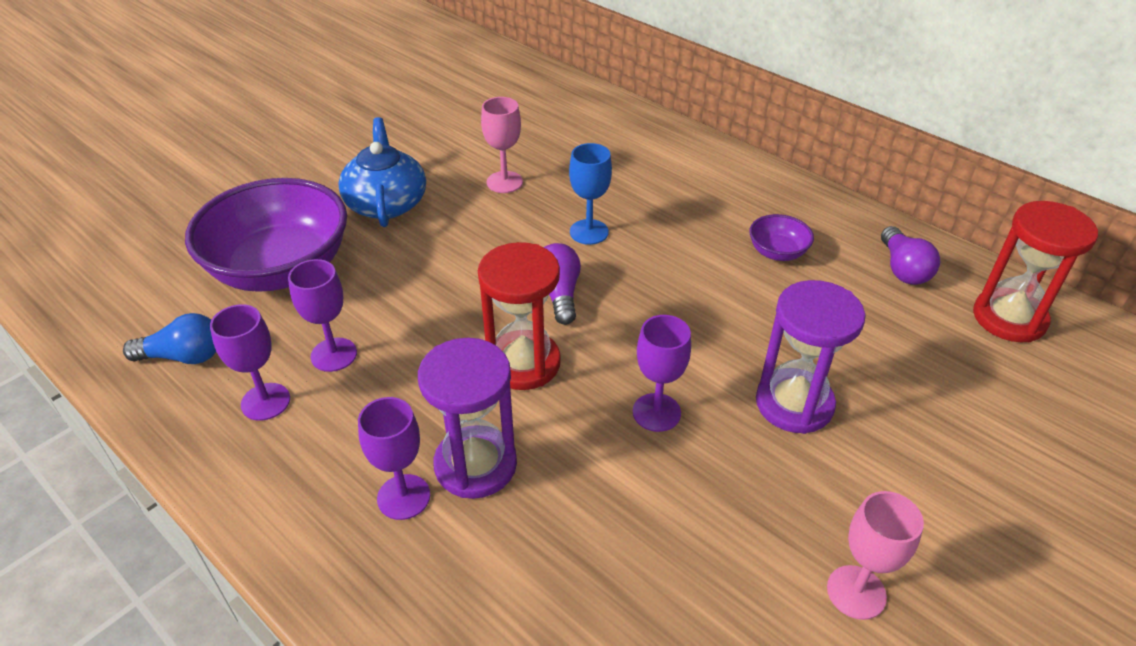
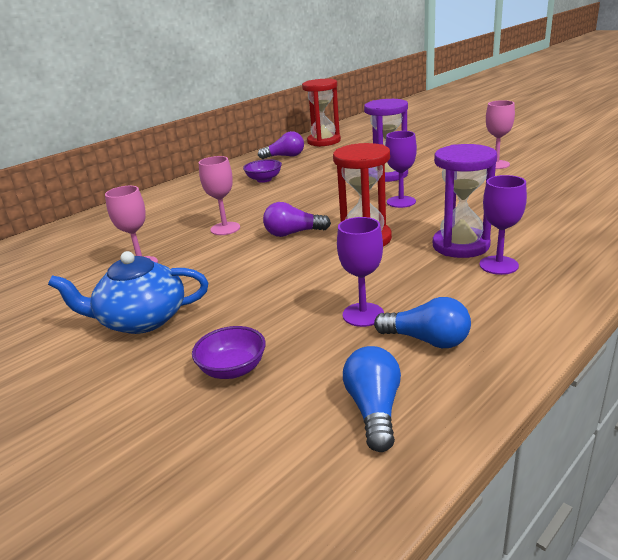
camera: 85 degrees left, 15 degrees down
(265, 402) = (427, 340): purple goblet -> blue light bulb
(281, 269) = (233, 369): purple bowl -> purple bowl, size x0.43
(589, 232) = (225, 228): blue goblet -> pink goblet

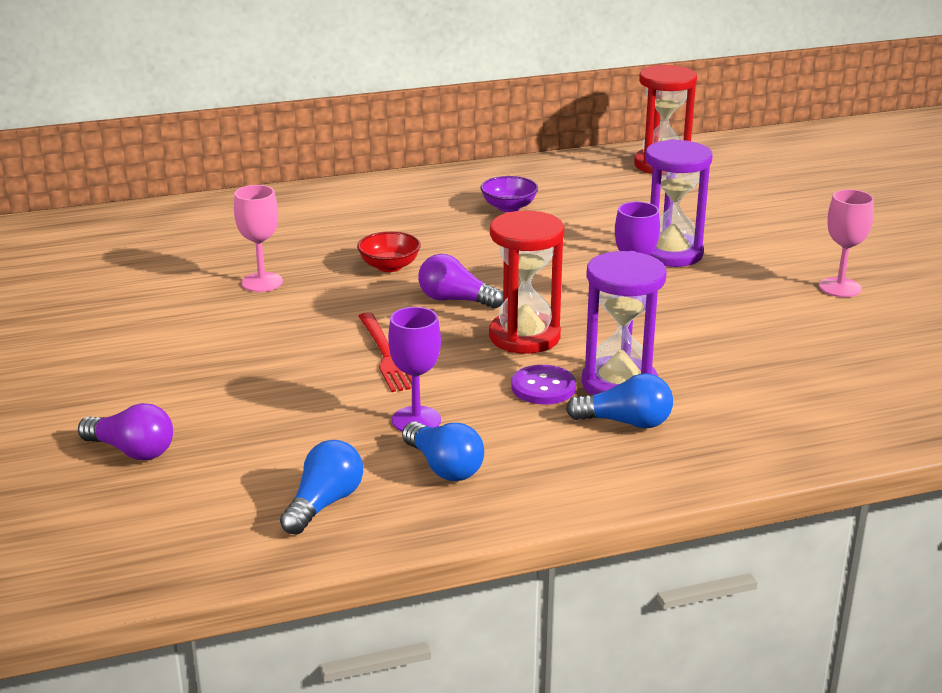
camera: 25 degrees right, 0 degrees up
(141, 320) = (210, 346): blue teapot -> none
(225, 228) = (389, 266): pink goblet -> red bowl
(233, 369) = (245, 424): purple bowl -> none
(285, 156) = (578, 176): purple light bulb -> purple light bulb (132, 451)
(286, 280) = (386, 355): none -> red fork
(418, 263) = (543, 387): none -> purple button
(498, 265) = (626, 422): purple goblet -> blue light bulb

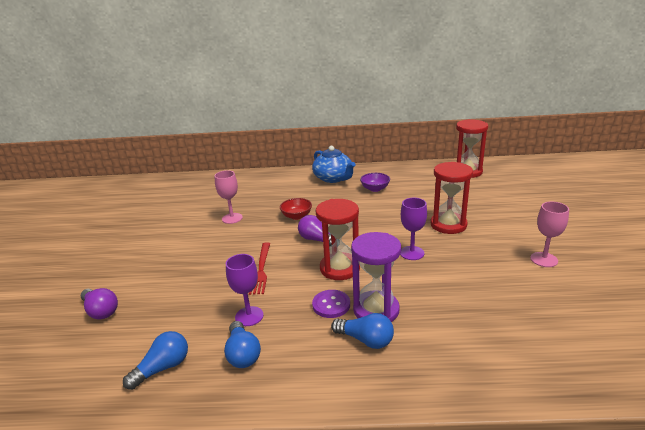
camera: 20 degrees right, 0 degrees up
(416, 195) = (333, 178): none -> blue teapot
(671, 253) = (448, 225): purple hourglass -> red hourglass

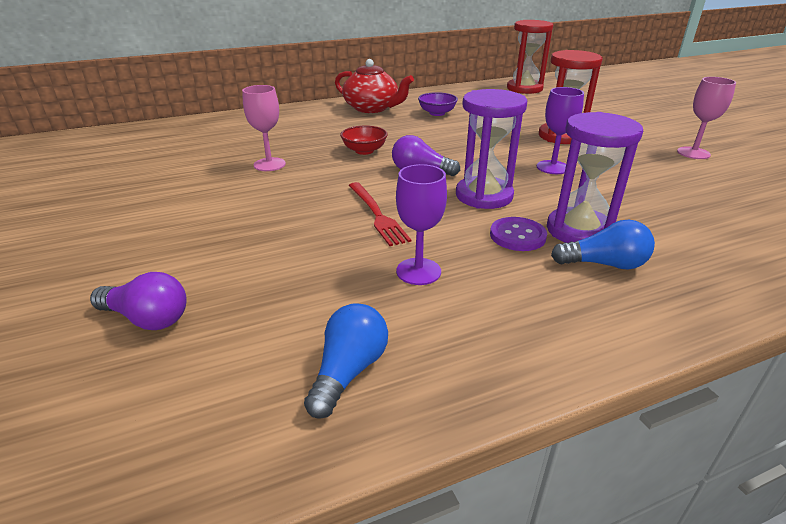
camera: 25 degrees left, 5 degrees up
(243, 354) = (459, 319): blue light bulb -> none
(333, 178) = (372, 108): blue teapot -> red teapot
(340, 268) = (484, 196): red hourglass -> purple hourglass

